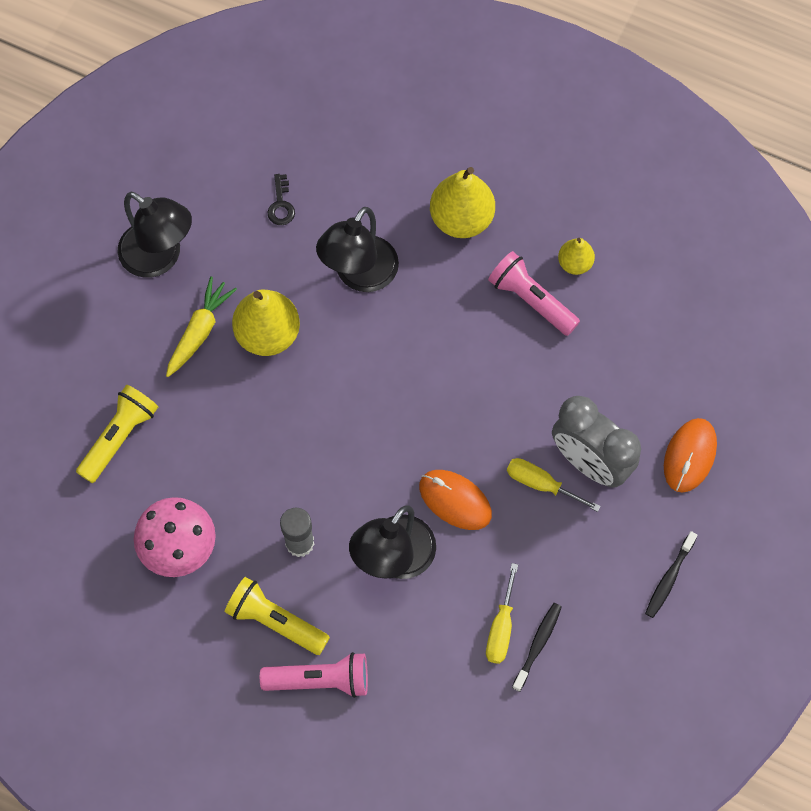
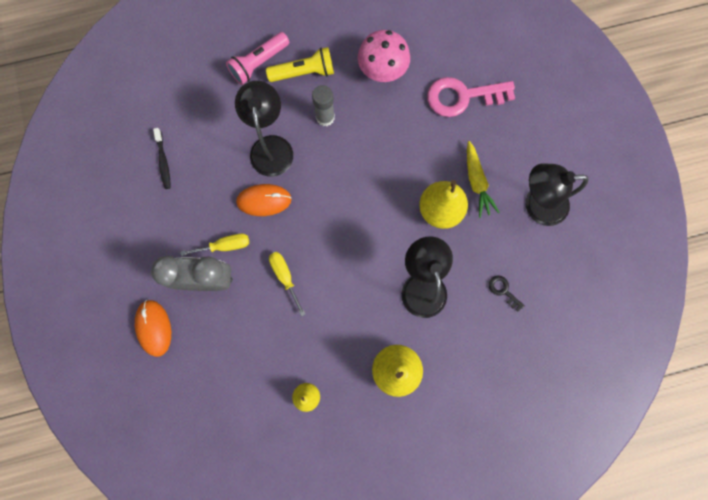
camera: 140 degrees right, 10 degrees up
(119, 437) = (462, 97): yellow flashlight -> pink key
(501, 628) = (189, 155): yellow screwdriver -> yellow screwdriver (285, 276)
(531, 300) = (314, 350): pink flashlight -> none
(669, 578) = (118, 249): black toothbrush -> none

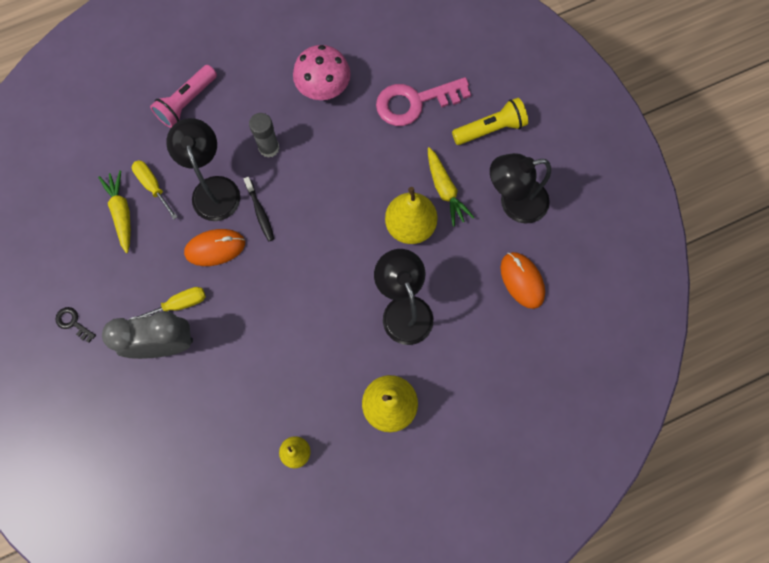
camera: 10 degrees left, 5 degrees down
(154, 328) = (112, 408): orange mouse -> orange mouse (522, 280)
(163, 161) = (96, 224): black toothbrush -> black toothbrush (260, 212)
(187, 155) = (122, 213): none -> yellow carrot
(285, 276) = (251, 326): yellow screwdriver -> yellow screwdriver (153, 186)
(304, 73) = (238, 104): yellow flashlight -> yellow flashlight (490, 129)
(503, 290) = (493, 300): black key -> black key (73, 323)

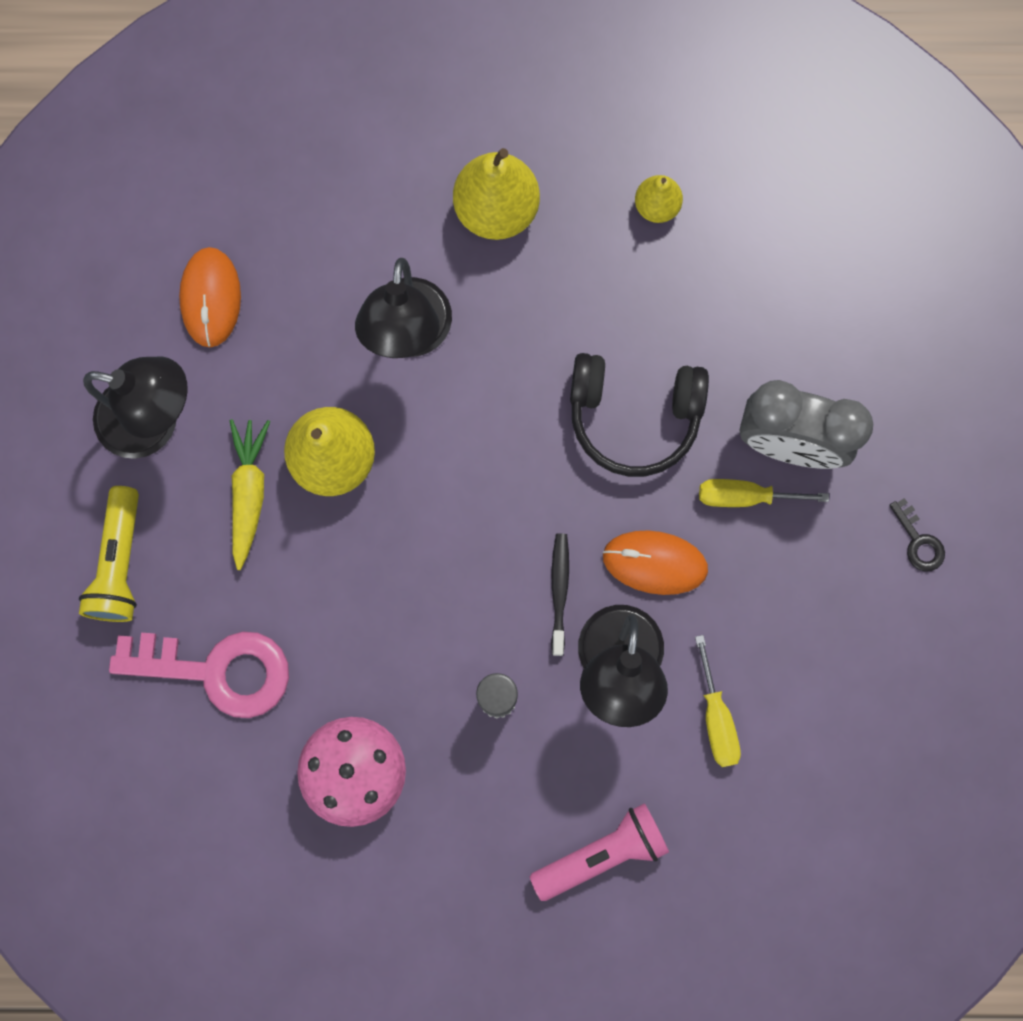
camera: 155 degrees left, 5 degrees up
(122, 213) = (783, 692): yellow carrot -> none
(258, 321) = (634, 416): none -> black headphones
(490, 129) = (119, 563): yellow flashlight -> yellow flashlight turned 90 degrees counterclockwise

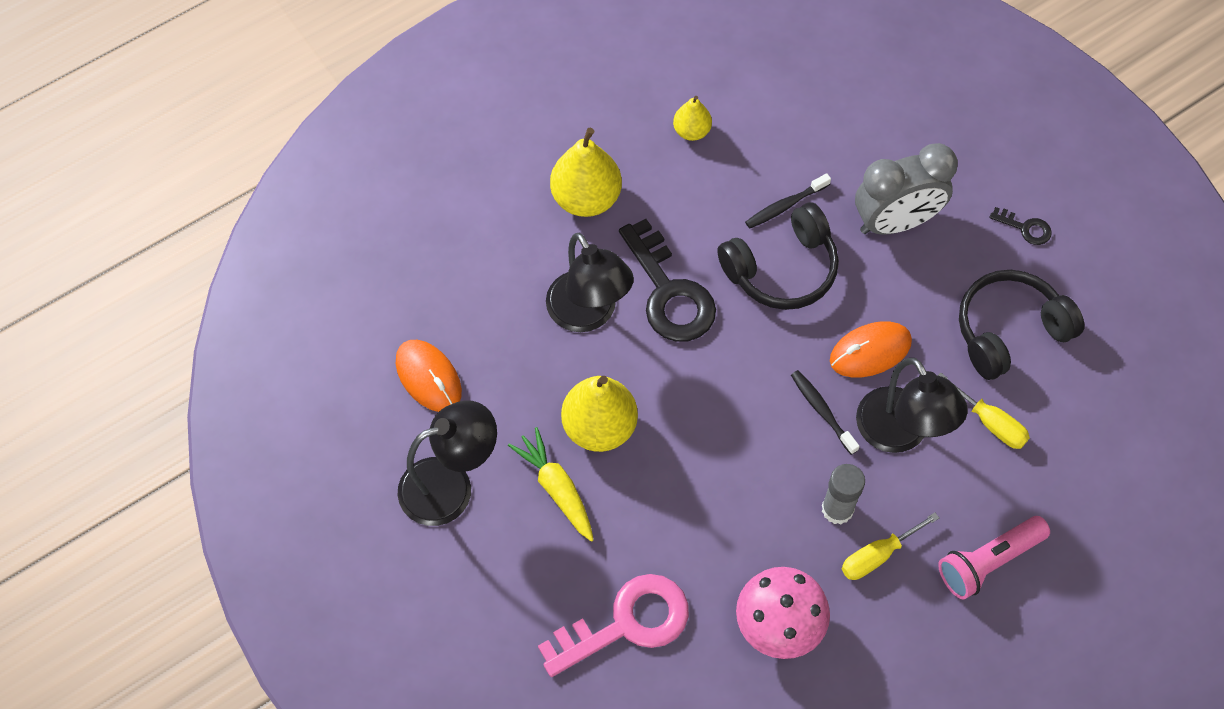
camera: 35 degrees left, 15 degrees down
(119, 563) = (498, 598): yellow flashlight -> none
(503, 367) = (669, 293): none -> black key
(602, 853) = (988, 561): pink flashlight -> pink flashlight turned 150 degrees counterclockwise
(689, 351) = (785, 206): none -> black toothbrush
(744, 496) = (894, 272): yellow screwdriver -> yellow screwdriver (877, 555)
(812, 638) = (1009, 331): none -> black headphones

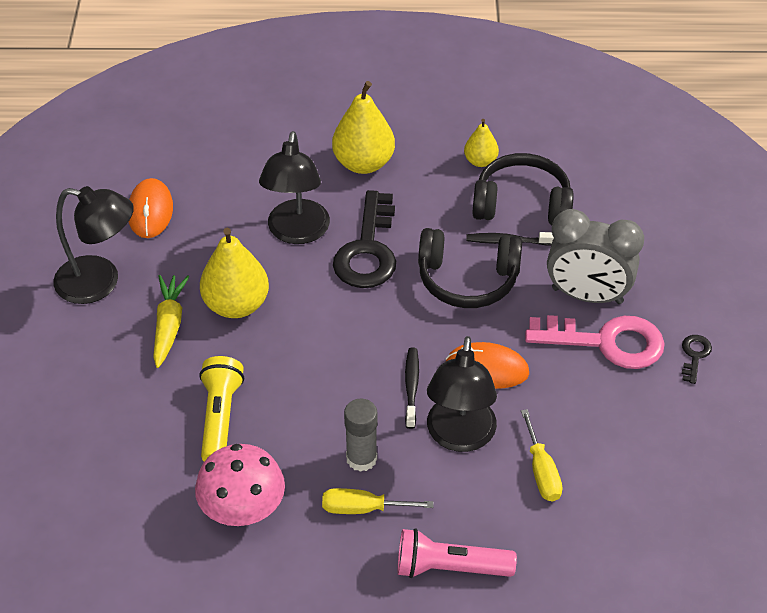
camera: 35 degrees right, 15 degrees down
(627, 623) = (133, 438): pink key -> pink key (607, 342)
(685, 551) = (220, 418): none -> yellow flashlight
(1009, 331) = (616, 417): black headphones -> black headphones (522, 204)
(1025, 228) = (694, 355): black key -> black key turned 135 degrees counterclockwise

